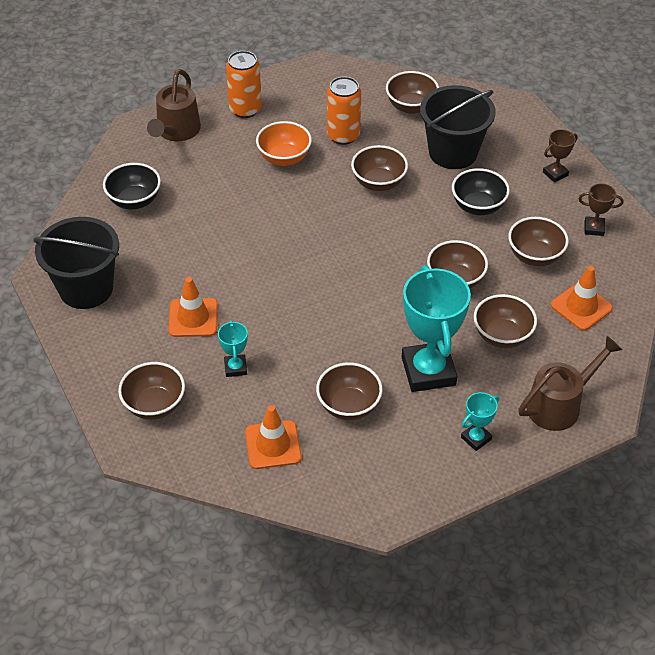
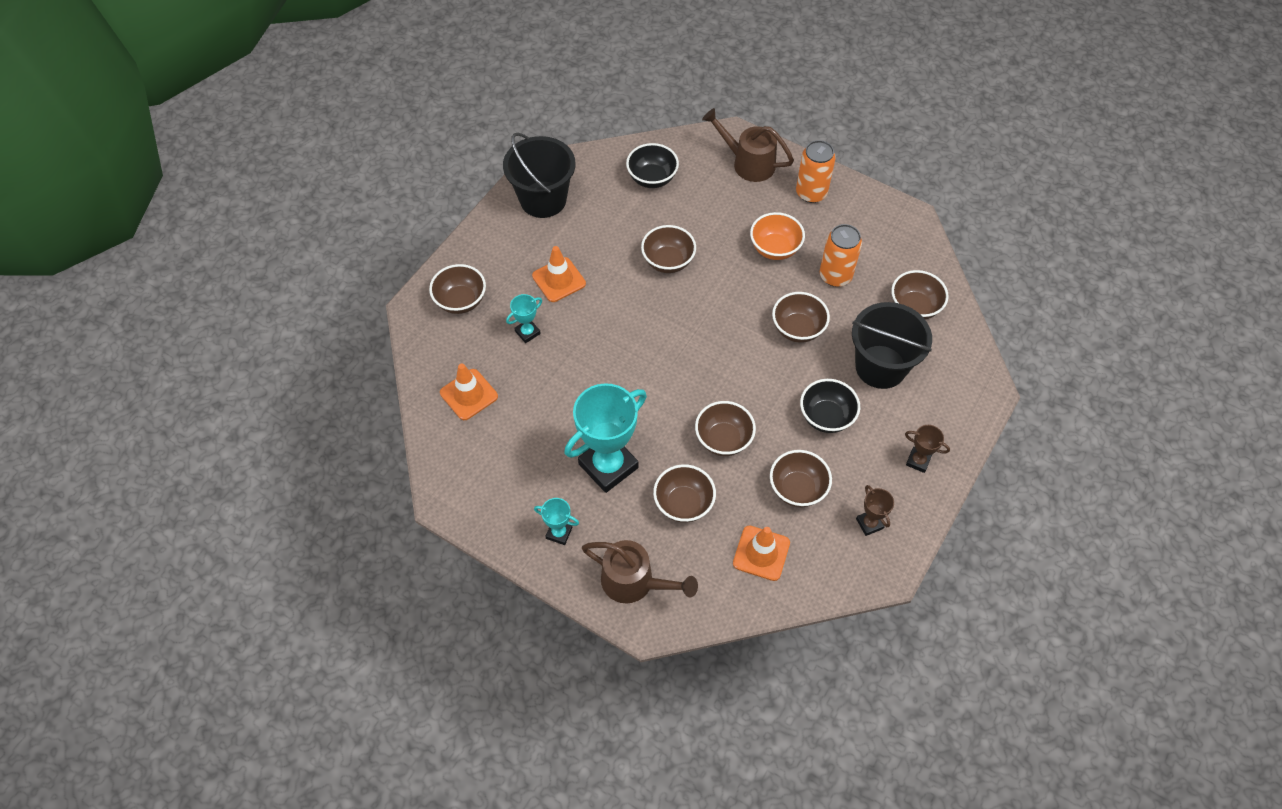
camera: 60 degrees right, 10 degrees up
(176, 132) = (747, 163): brown watering can -> brown watering can turned 45 degrees clockwise
(348, 406) = (537, 426): brown bowl -> brown bowl (668, 261)

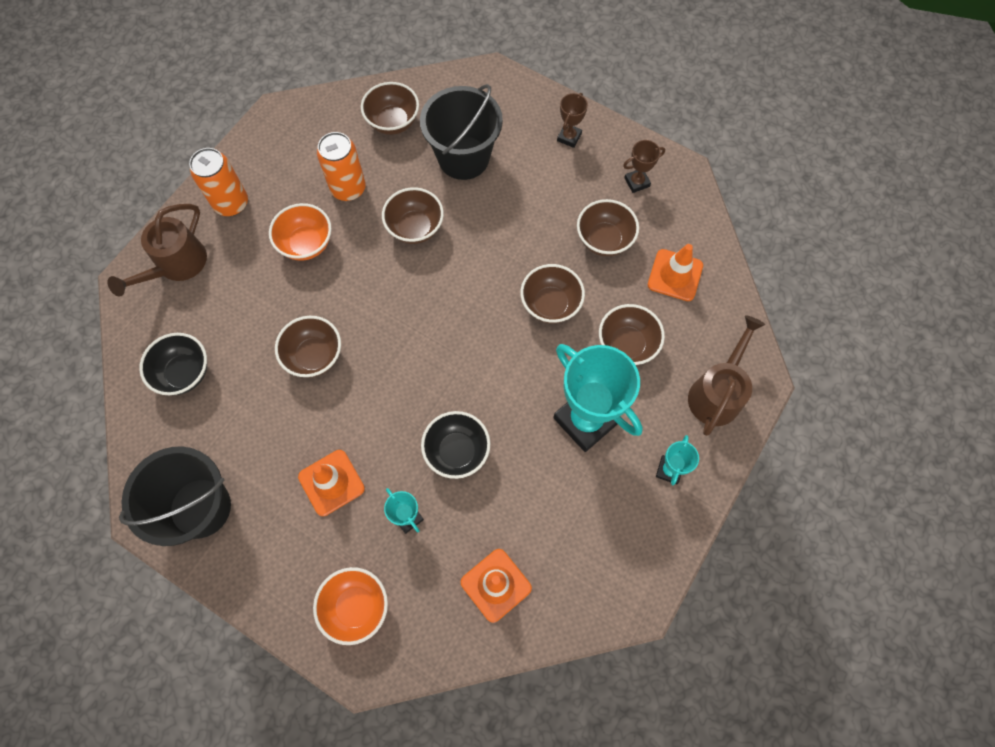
camera: 90 degrees left, 10 degrees up
(461, 301) = (356, 607): brown bowl -> orange bowl
(826, 417) = (522, 209): black bowl -> black bowl (457, 451)

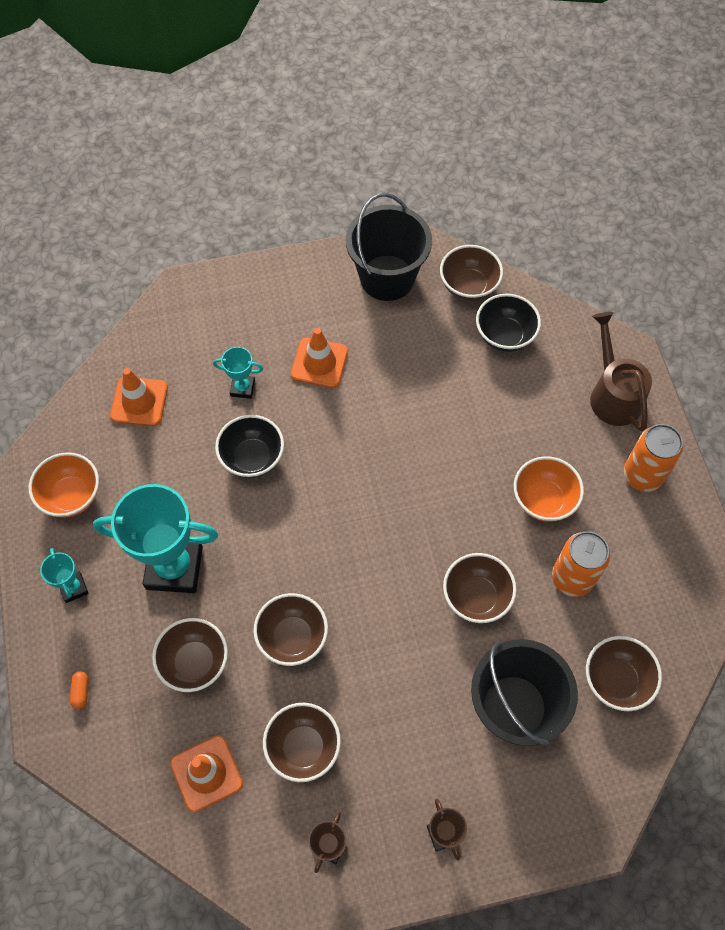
camera: 135 degrees right, 5 degrees down
(314, 356) = (431, 427): brown bowl -> brown bowl (468, 287)
(356, 607) = (222, 314): orange bowl -> orange bowl (71, 496)
(717, 392) = (81, 692): brown watering can -> orange capsule

